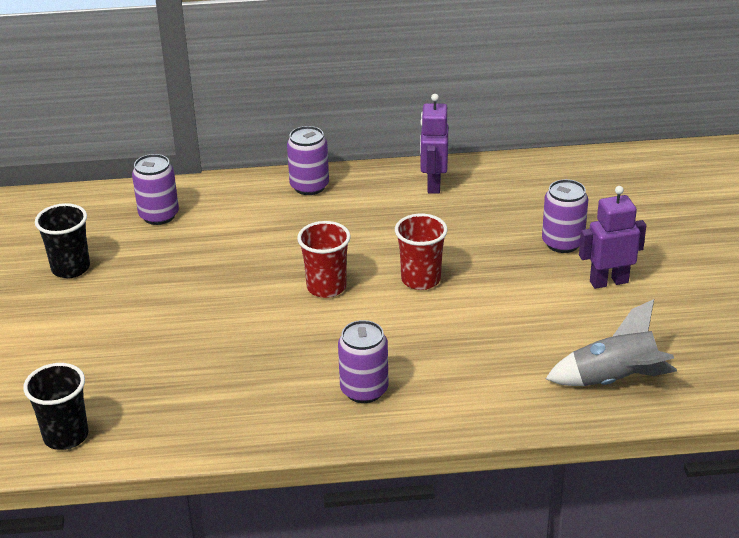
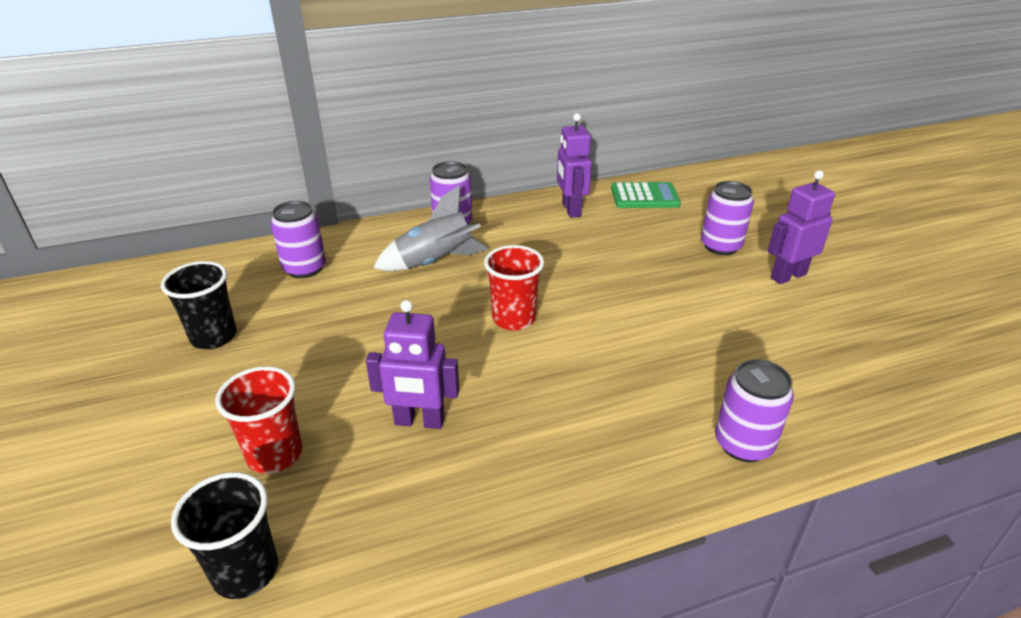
camera: 15 degrees left, 0 degrees up
(215, 359) = (419, 421): none -> purple robot
(364, 390) = (613, 432): purple can -> purple can (743, 444)
(421, 279) = (607, 298): red cup -> red cup (275, 454)
(518, 178) = (644, 196): none -> green calculator
(614, 380) = (869, 375): grey rocket -> grey rocket (436, 262)

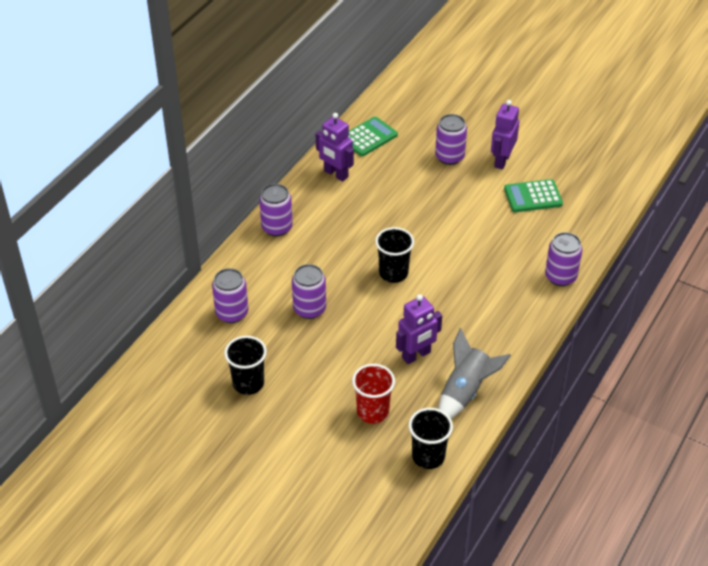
camera: 40 degrees left, 10 degrees up
(378, 304) = (309, 309): none -> purple can
(436, 262) = (305, 262): grey rocket -> grey rocket (465, 391)
(513, 319) = (393, 273): red cup -> black cup
(796, 329) = (533, 196): none -> green calculator

